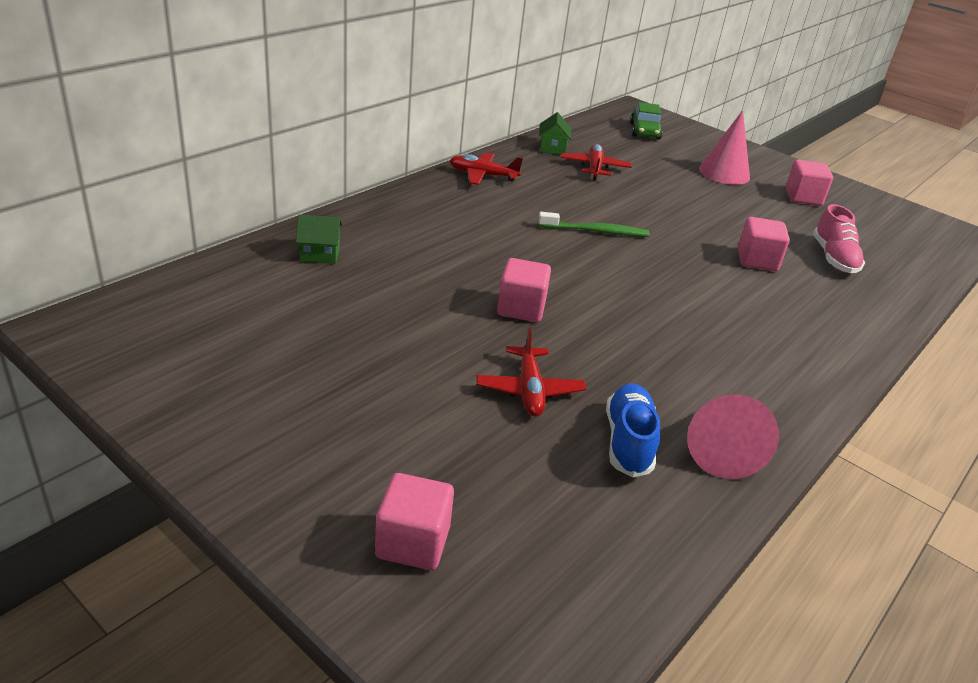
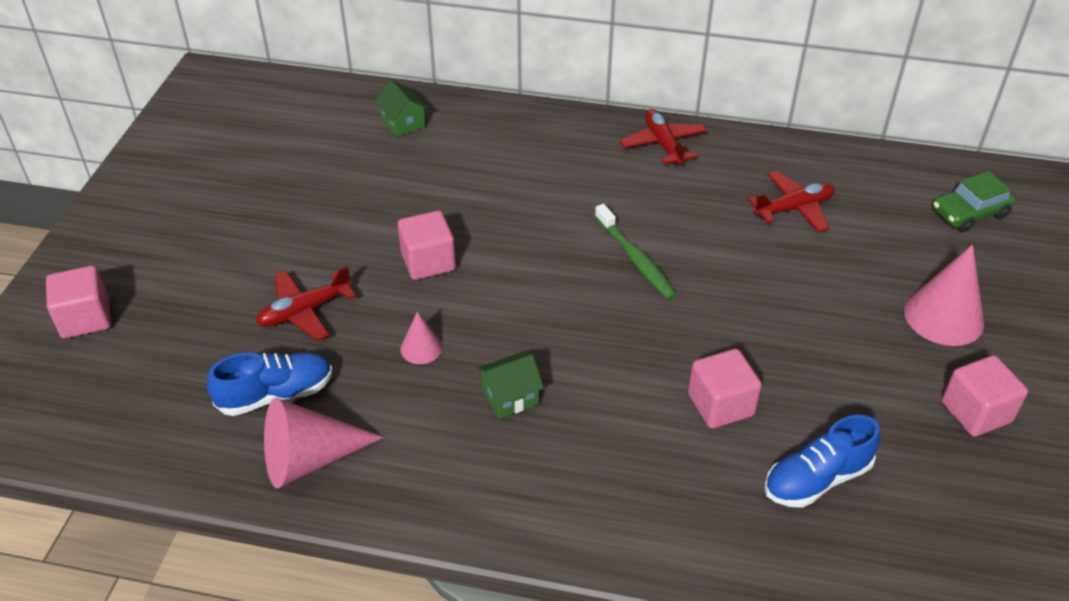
camera: 65 degrees right, 10 degrees up
(552, 148) = (801, 163): green house -> green house (510, 397)
(623, 348) = (421, 348): none -> pink cone
(834, 258) = (816, 479): pink shoe -> blue shoe

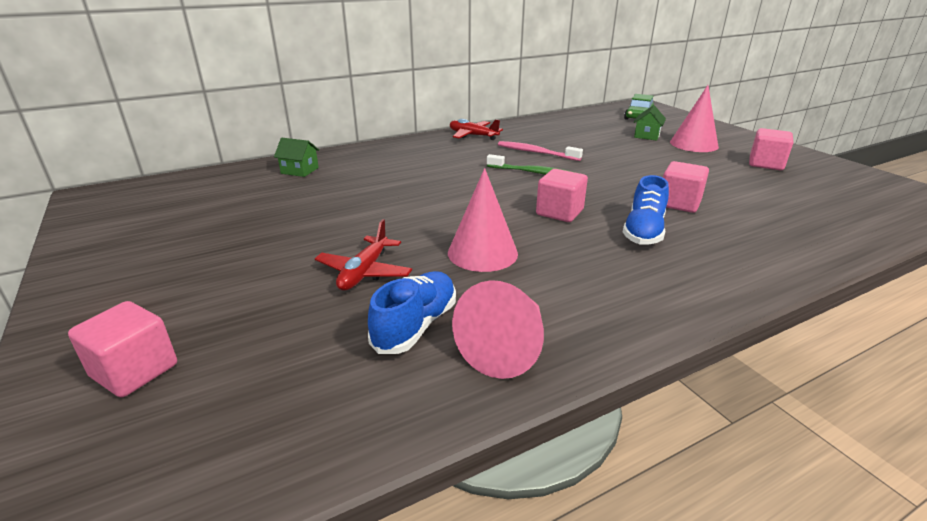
camera: 40 degrees left, 15 degrees down
(421, 348) = (482, 253): pink cone -> pink cone, size x1.90
(428, 262) = (418, 216): pink cube -> pink cube (559, 212)
(510, 397) = (577, 248): green house -> green house (647, 135)
(693, 220) = (536, 152): none -> pink toothbrush
(794, 208) = (572, 136): red plane -> none
(816, 479) = (768, 208): blue shoe -> blue shoe (643, 231)

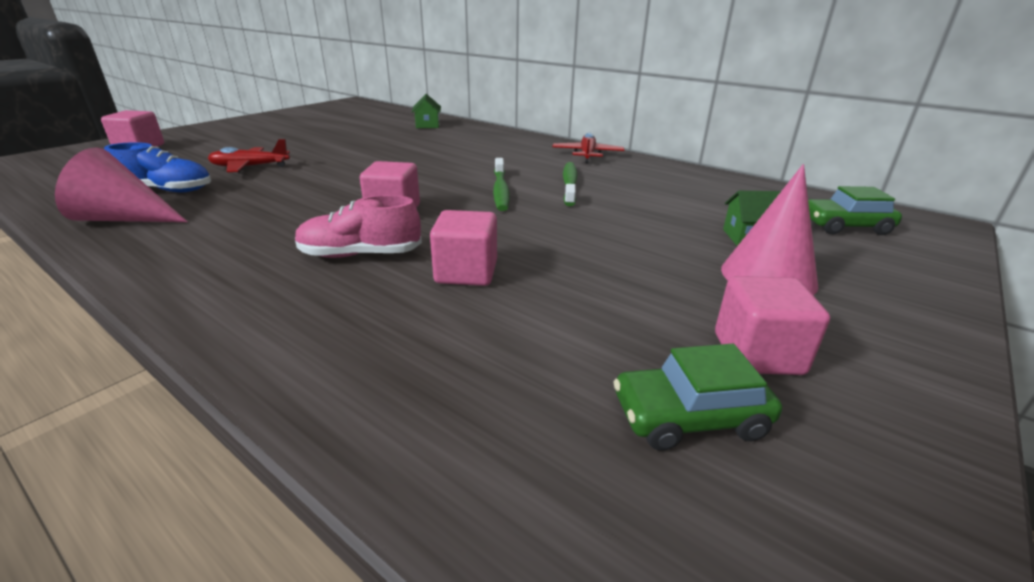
camera: 65 degrees right, 0 degrees up
(482, 253) = (288, 193): pink cone -> none
(536, 152) = (569, 184): pink toothbrush -> green toothbrush
(643, 231) = (360, 255): blue shoe -> pink shoe
(814, 185) = (689, 417): none -> green car

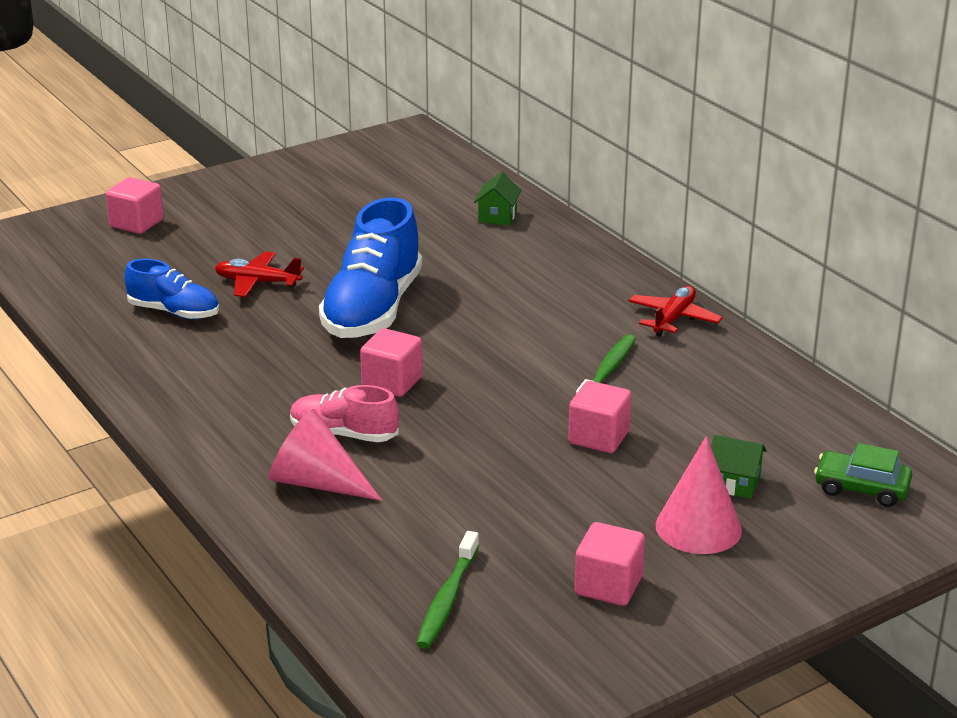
camera: 20 degrees right, 0 degrees up
(124, 219) = (141, 350): pink cone -> pink cone (316, 483)
(356, 172) = (372, 309): none -> blue shoe
(466, 272) = (427, 471): pink cube -> pink cube (598, 437)
(500, 190) = (520, 369): green toothbrush -> green toothbrush (447, 599)
(689, 417) = (515, 612): green car -> none

